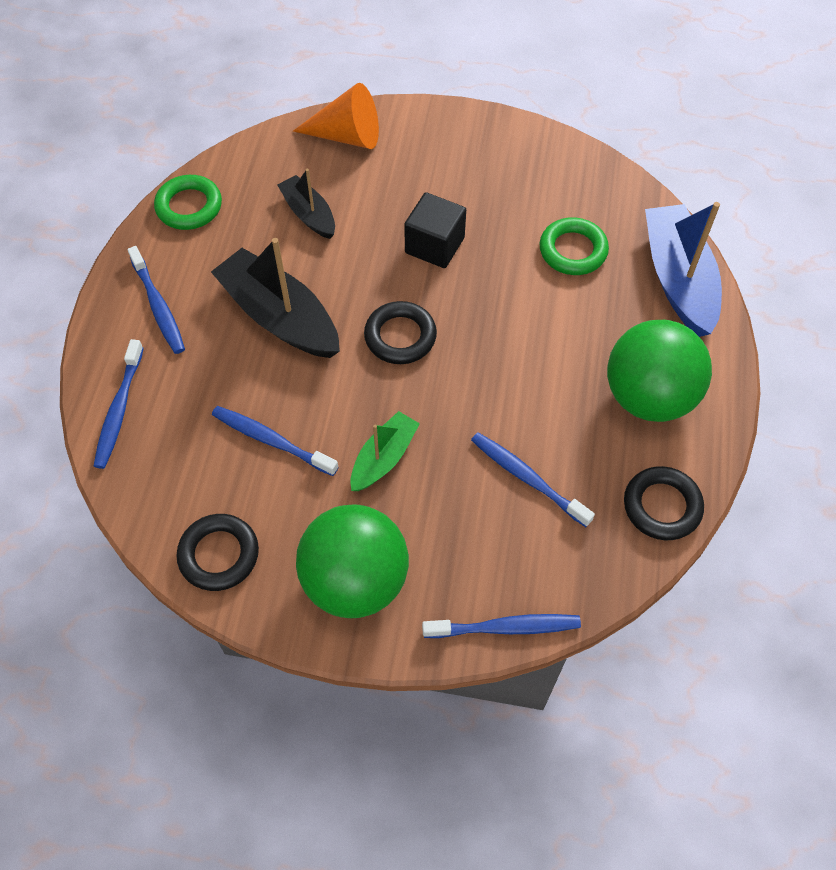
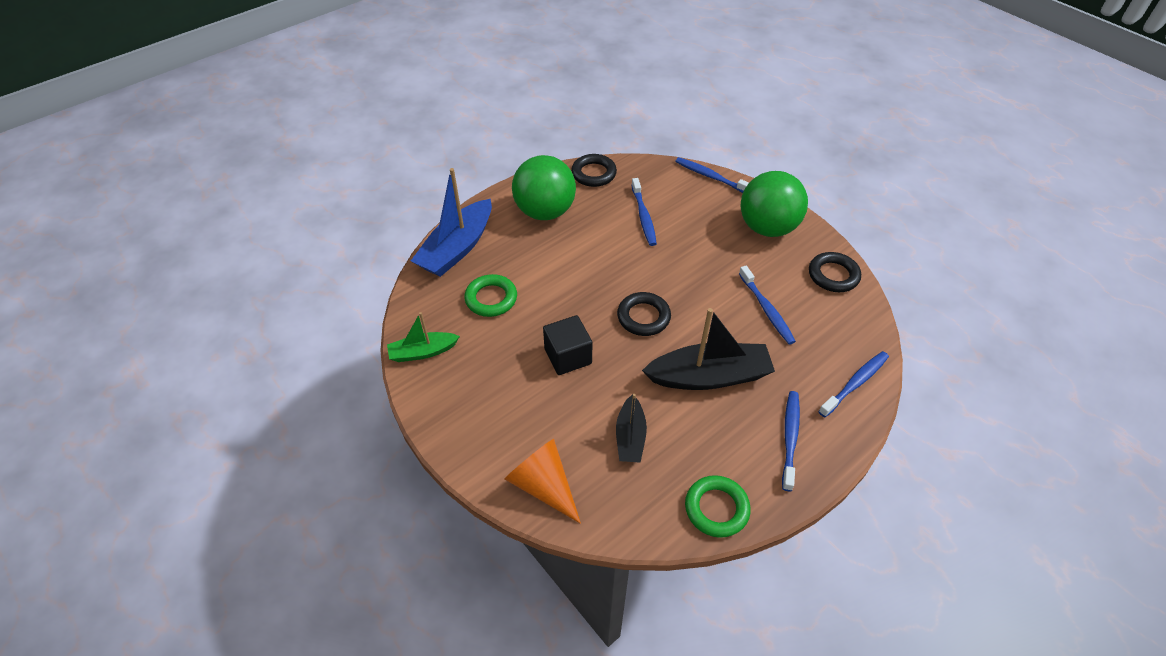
camera: 140 degrees left, 10 degrees down
(279, 317) = (709, 376): black boat -> black boat turned 90 degrees counterclockwise
(384, 458) = (709, 265): green boat -> green boat (423, 352)

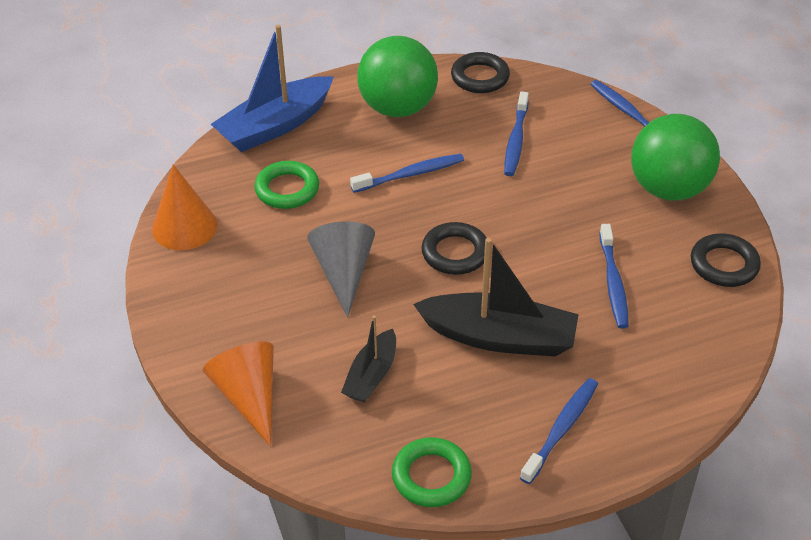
camera: 20 degrees right, 5 degrees down
(423, 352) = (184, 227): green boat -> orange cone
(568, 356) = (344, 272): black cube -> grey cone
(855, 383) = (679, 393): blue toothbrush -> blue toothbrush (410, 174)

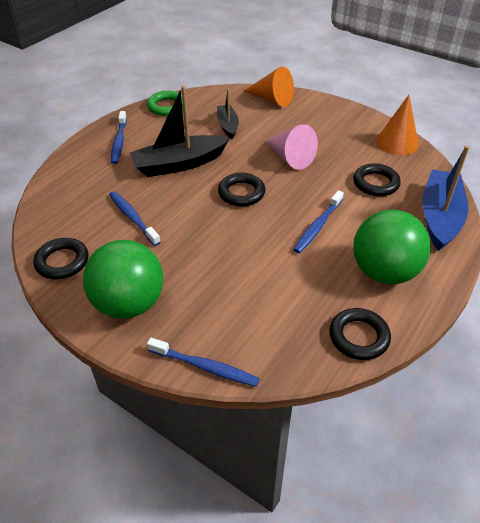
camera: 145 degrees right, 0 degrees up
(287, 189) = (375, 183): green ring -> black ring
(344, 272) = (290, 158): grey cone -> pink cone
(516, 140) = (274, 288): blue toothbrush -> none

